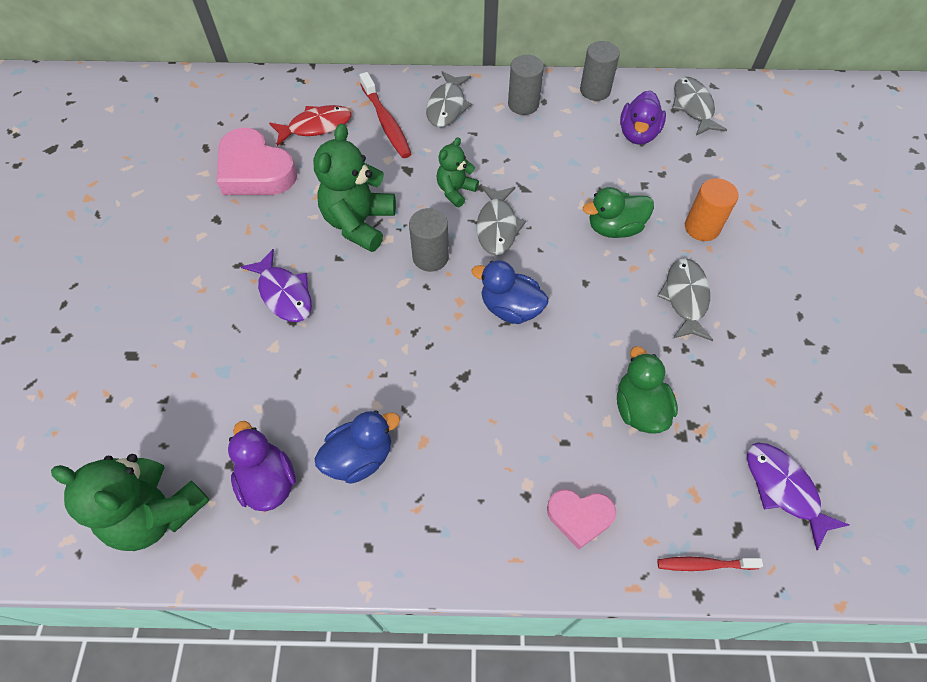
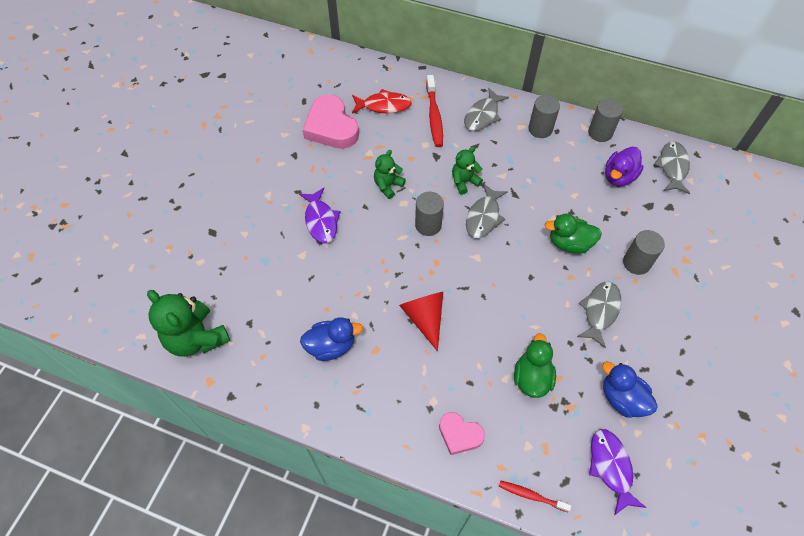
camera: 20 degrees right, 0 degrees up
(268, 481) = (269, 341): purple duck -> none
(359, 223) = (388, 186): green teddy bear -> green teddy bear, size x0.57
(472, 377) = (424, 318): none -> red cone
(510, 308) = (469, 278): blue duck -> blue duck (622, 398)
(702, 227) = (636, 263): orange cylinder -> grey cylinder

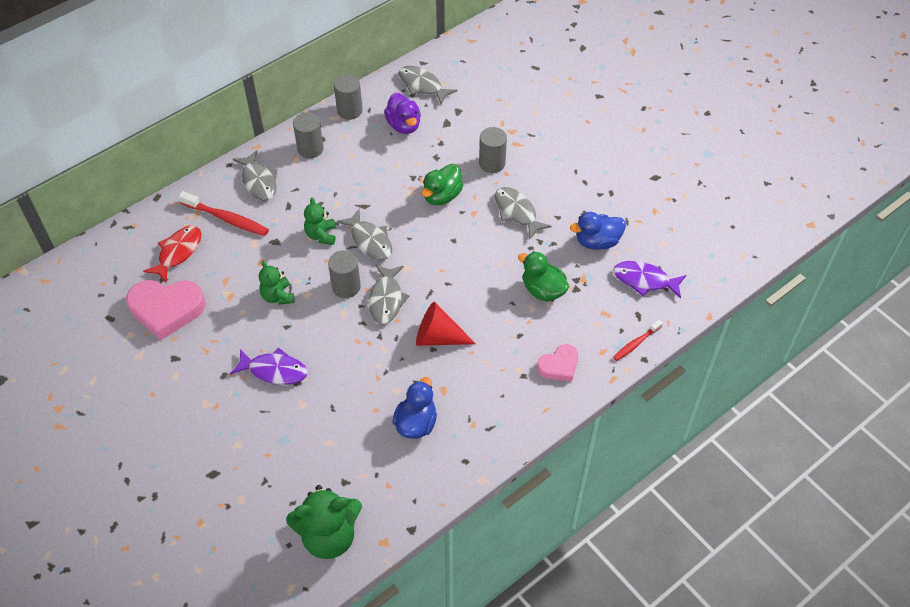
camera: 60 degrees left, 5 degrees down
(435, 259) = (386, 299): none -> grey fish

